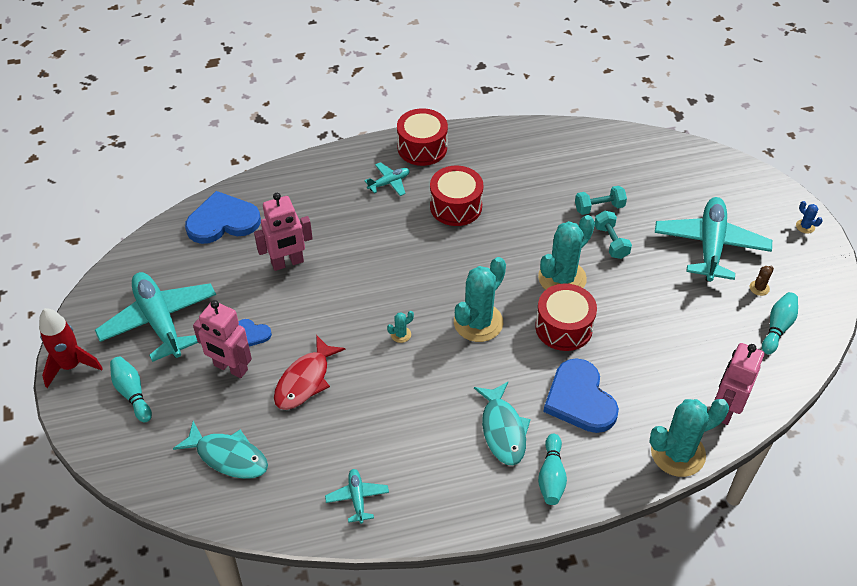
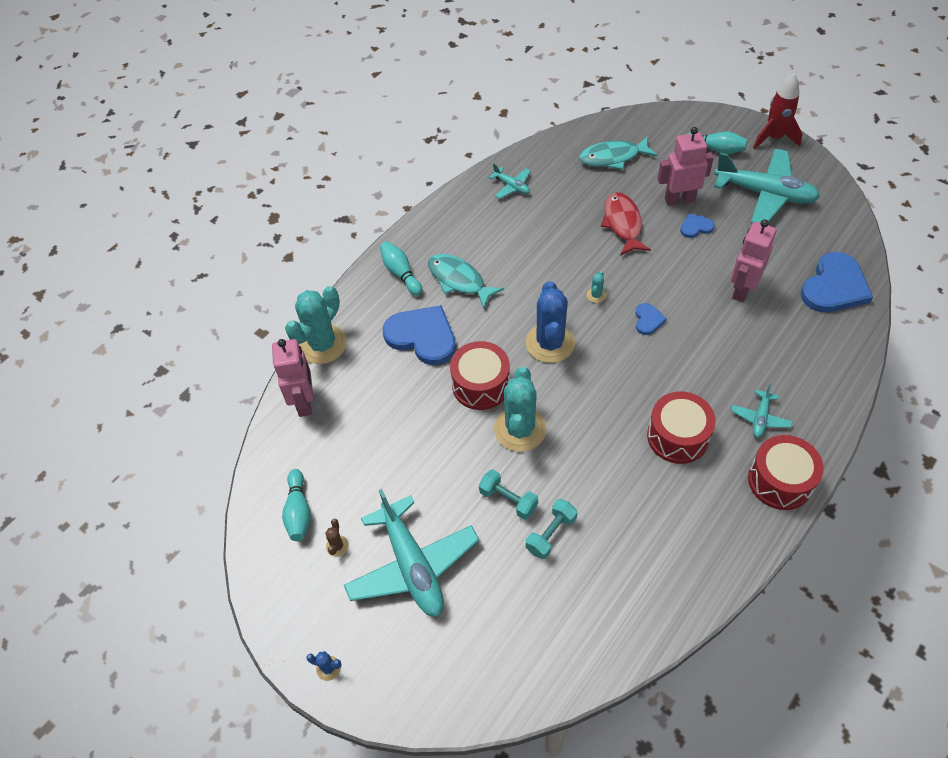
camera: 145 degrees right, 5 degrees up
(384, 289) = (648, 320): none -> blue heart
(478, 322) = (550, 343): turquoise cactus -> blue cactus

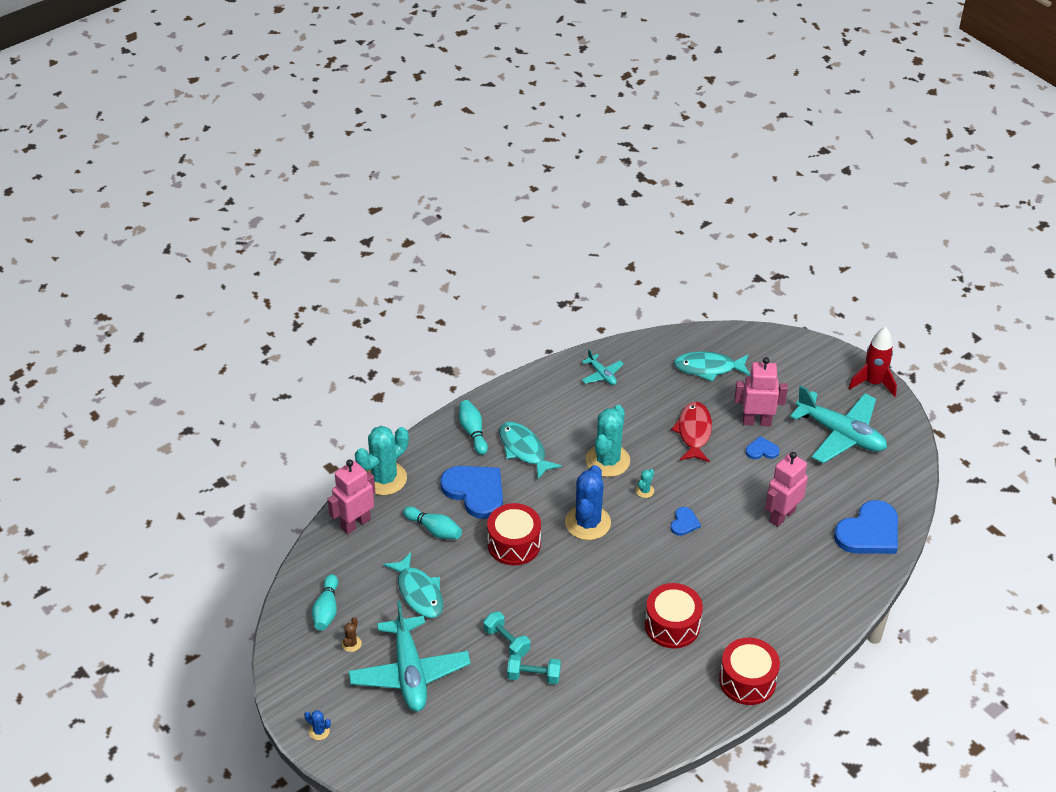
camera: 10 degrees right, 10 degrees down
(304, 402) = (355, 523): pink robot -> pink robot turned 135 degrees counterclockwise
(395, 465) = (418, 592): none -> turquoise fish
(520, 429) = (536, 588): turquoise cactus -> turquoise cactus (607, 461)
(551, 534) = (533, 676): turquoise dumbbell -> turquoise dumbbell turned 45 degrees clockwise
(715, 149) = (811, 381): turquoise bowling pin -> turquoise bowling pin (434, 529)
(760, 418) = (751, 627): turquoise plane -> none

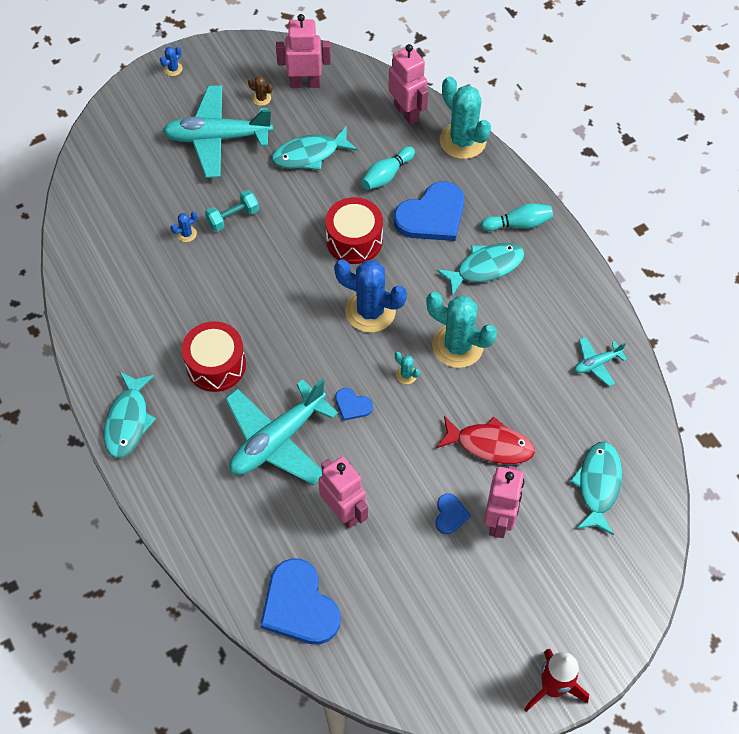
camera: 100 degrees right, 15 degrees up
(326, 610) = (305, 83): turquoise bowling pin -> pink robot
(533, 676) = (186, 234): turquoise dumbbell -> blue cactus
(747, 681) = (128, 421): red drum -> turquoise fish
(840, 434) = (464, 617): turquoise plane -> turquoise plane (277, 440)

